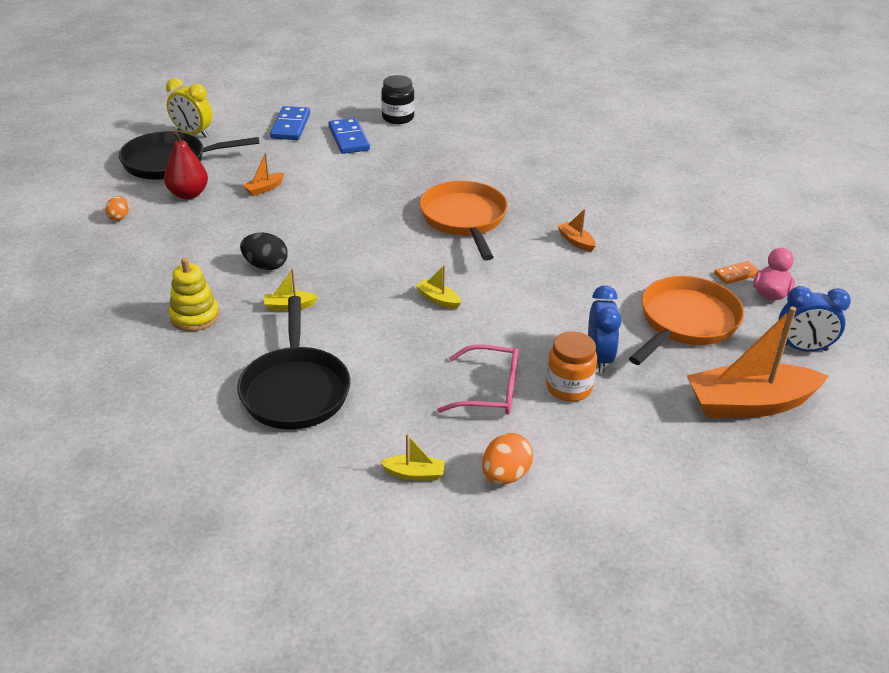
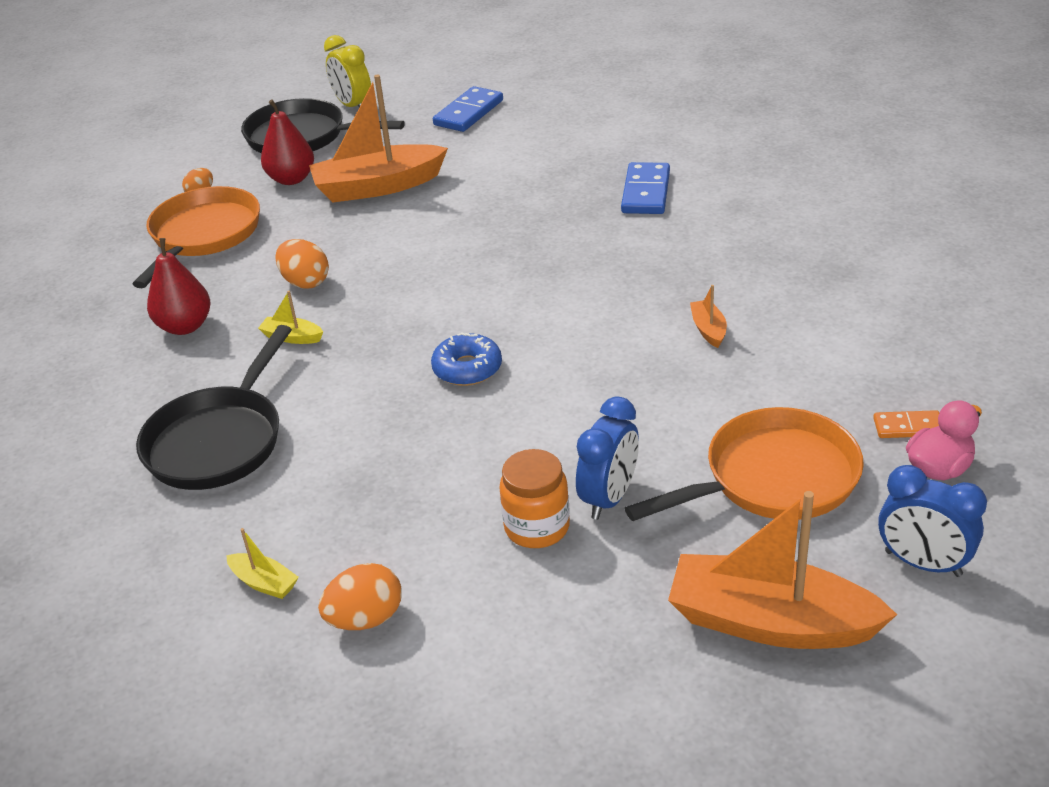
camera: 30 degrees right, 0 degrees up
(194, 316) = (185, 326): yellow stacking toy -> red pear
(264, 189) = (378, 187): orange boat -> orange boat, size x2.38
(266, 266) = (305, 282): black egg -> orange egg
(349, 138) = (525, 139): blue domino -> blue domino (646, 192)
(398, 118) = (606, 120): black jar -> none
(438, 299) = (467, 368): yellow boat -> blue donut
(464, 219) = (584, 270): orange pan -> orange pan (203, 236)
(490, 391) = (435, 504): pink glasses -> none

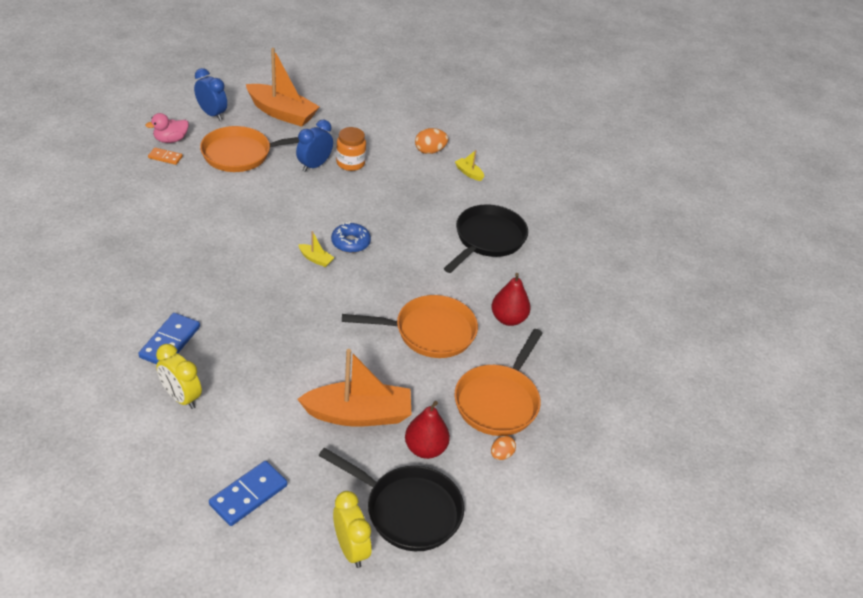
camera: 175 degrees left, 5 degrees up
(292, 337) = (443, 291): yellow boat -> yellow boat (316, 259)
(305, 282) = (429, 332): orange egg -> orange pan
(590, 154) = (181, 397): none -> yellow clock
(708, 330) = (212, 228): orange boat -> none

